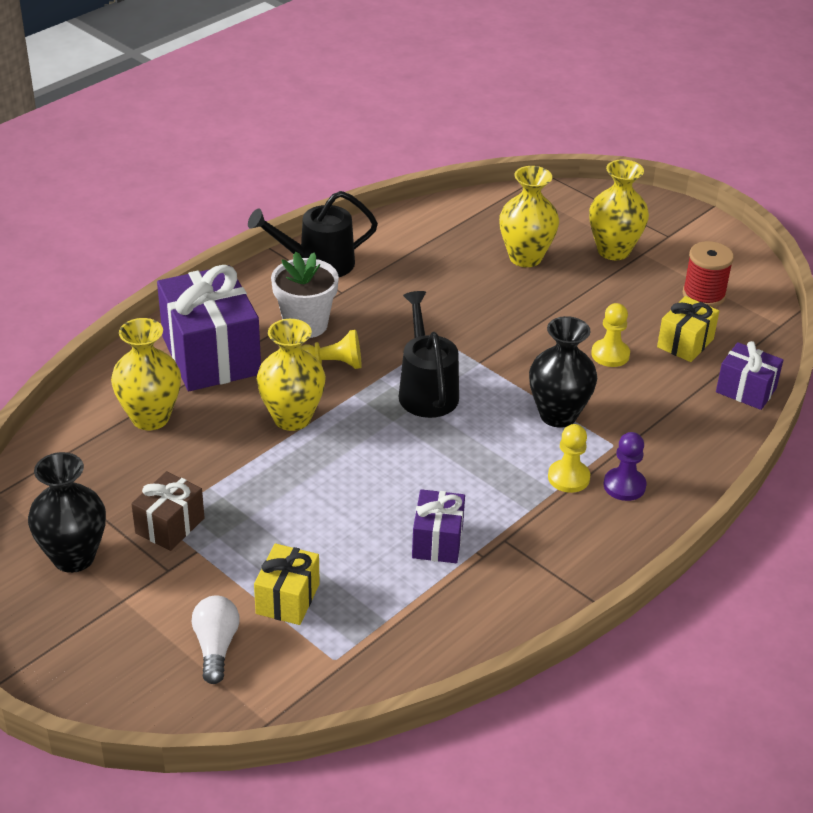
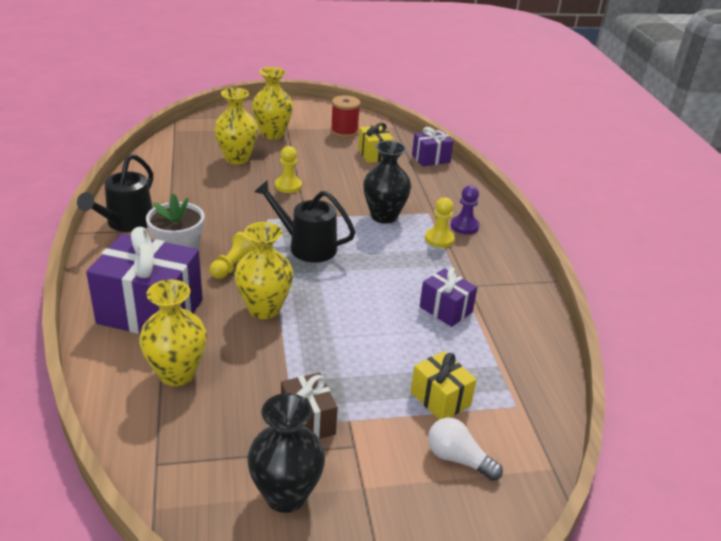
camera: 55 degrees left, 5 degrees down
(610, 354) = (355, 177): yellow pawn -> yellow pawn (288, 186)

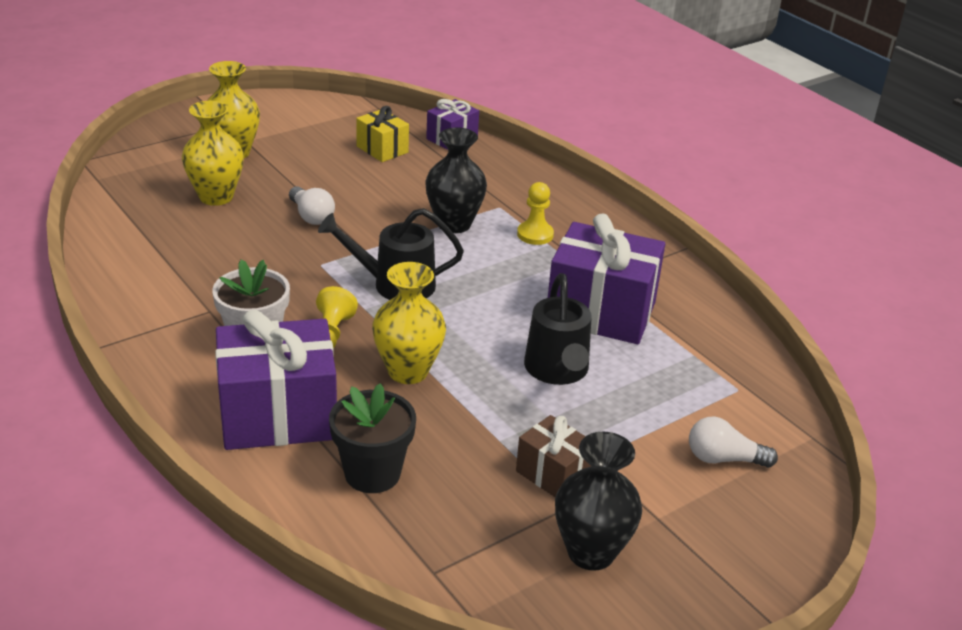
camera: 25 degrees left, 0 degrees up
(126, 223) = (147, 319): black watering can -> black watering can (557, 371)
(177, 374) = (372, 473): yellow vase -> black flower pot
(288, 186) = (311, 216): yellow pawn -> white light bulb
(344, 132) = (321, 128): red spool -> none
(440, 399) = (664, 407): yellow gift -> none
(445, 309) = (600, 312): purple gift -> purple gift, size x1.90
(464, 226) = (550, 212): purple pawn -> none

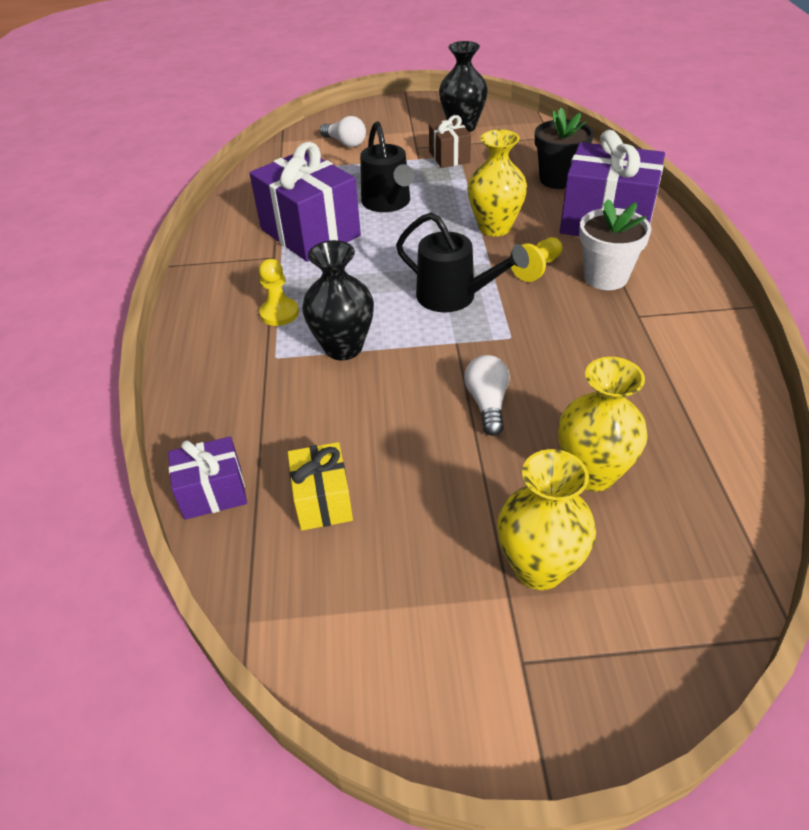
camera: 145 degrees left, 10 degrees up
(557, 371) = (388, 203): black watering can -> black watering can turned 135 degrees clockwise

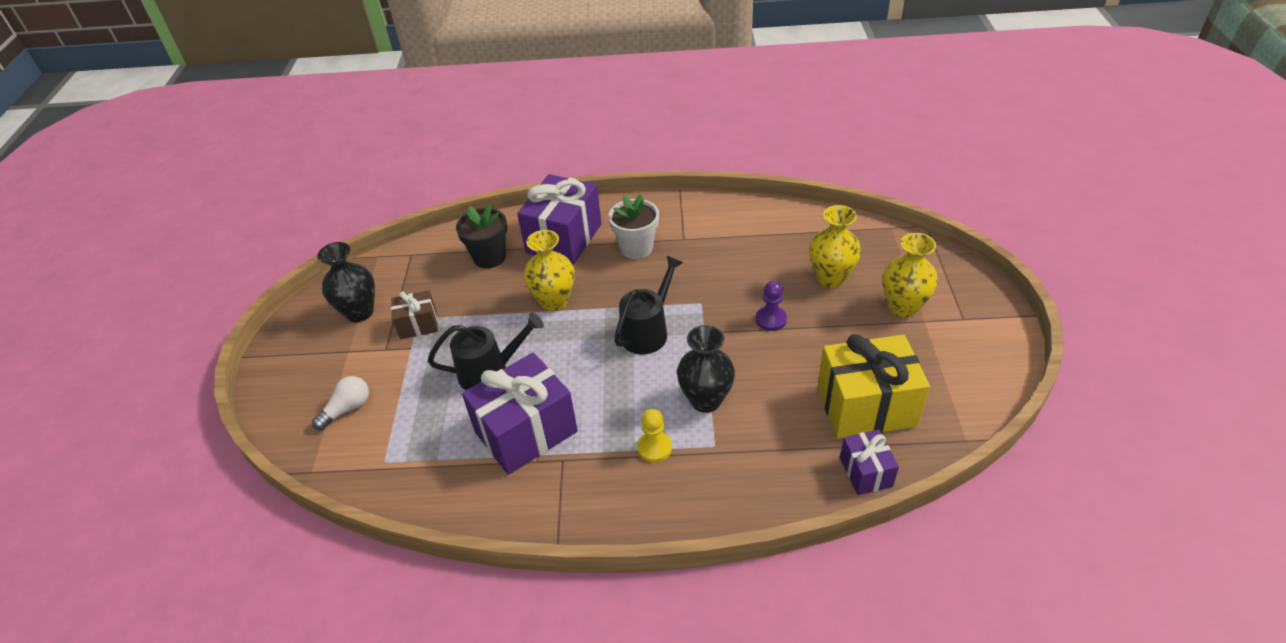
camera: 85 degrees left, 0 degrees up
(323, 501) = (866, 406): yellow gift -> yellow gift, size x1.90
(487, 403) = (771, 319): white light bulb -> purple pawn
(537, 268) = (618, 281): yellow pawn -> none

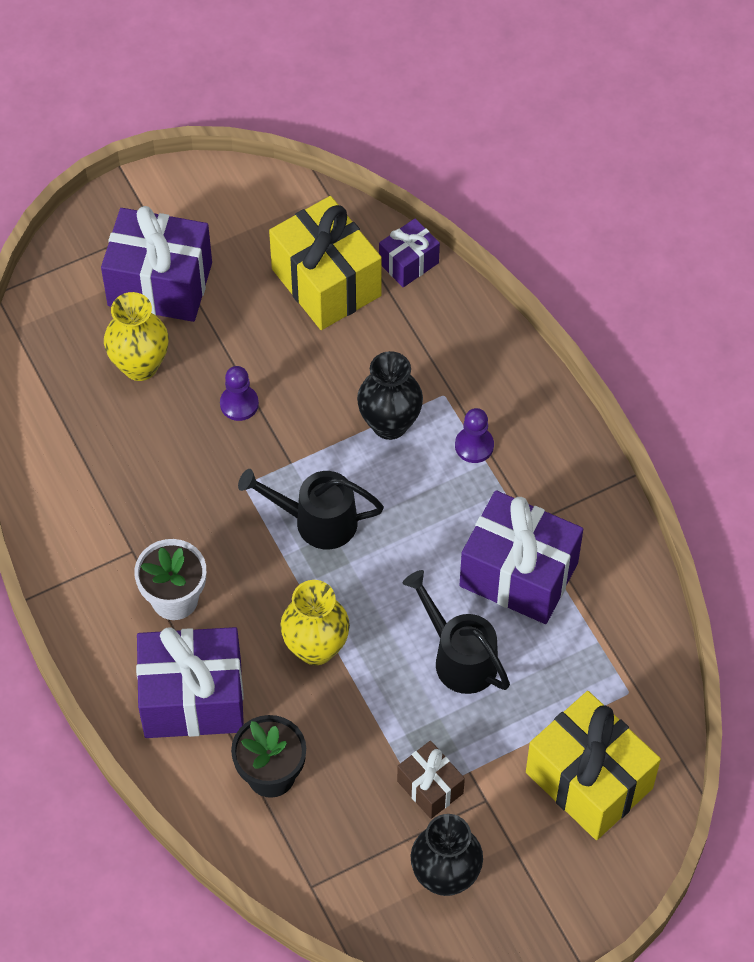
camera: 120 degrees left, 15 degrees up
(347, 409) = (589, 780): white light bulb -> yellow gift
(654, 447) = (474, 446): yellow pawn -> purple pawn
(903, 307) = (160, 284): yellow vase -> purple gift

